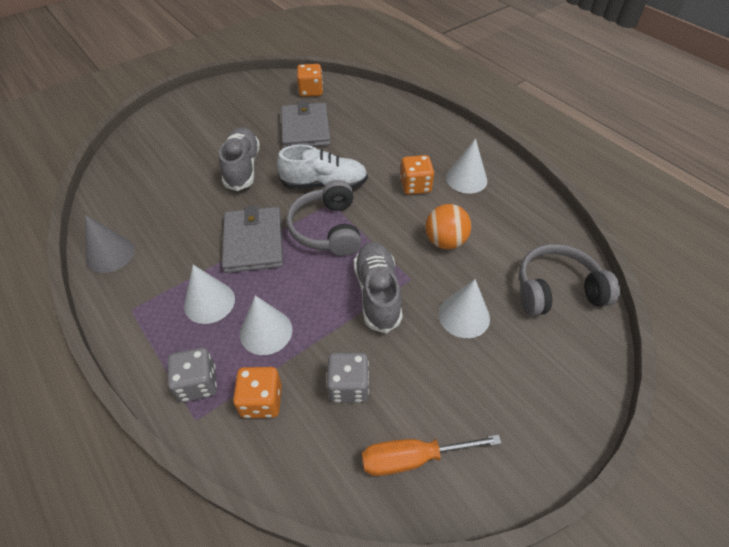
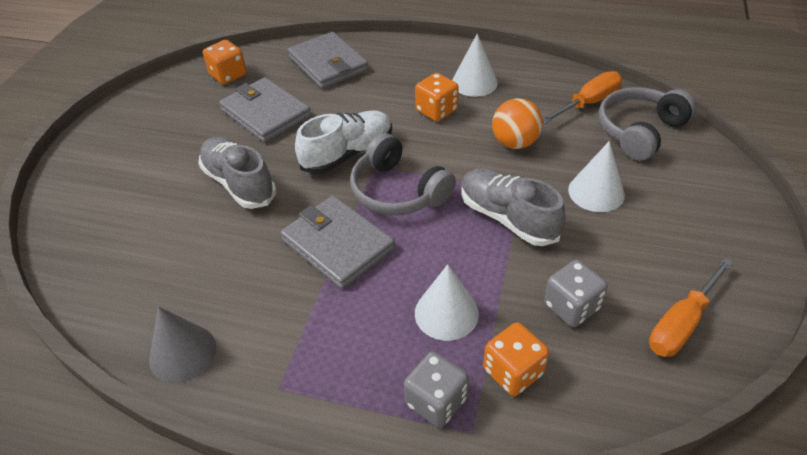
camera: 35 degrees left, 5 degrees down
(209, 302) = (358, 325): white cone -> none
(380, 114) = (328, 64): none -> grey wallet
(539, 243) = (588, 103): none -> orange screwdriver

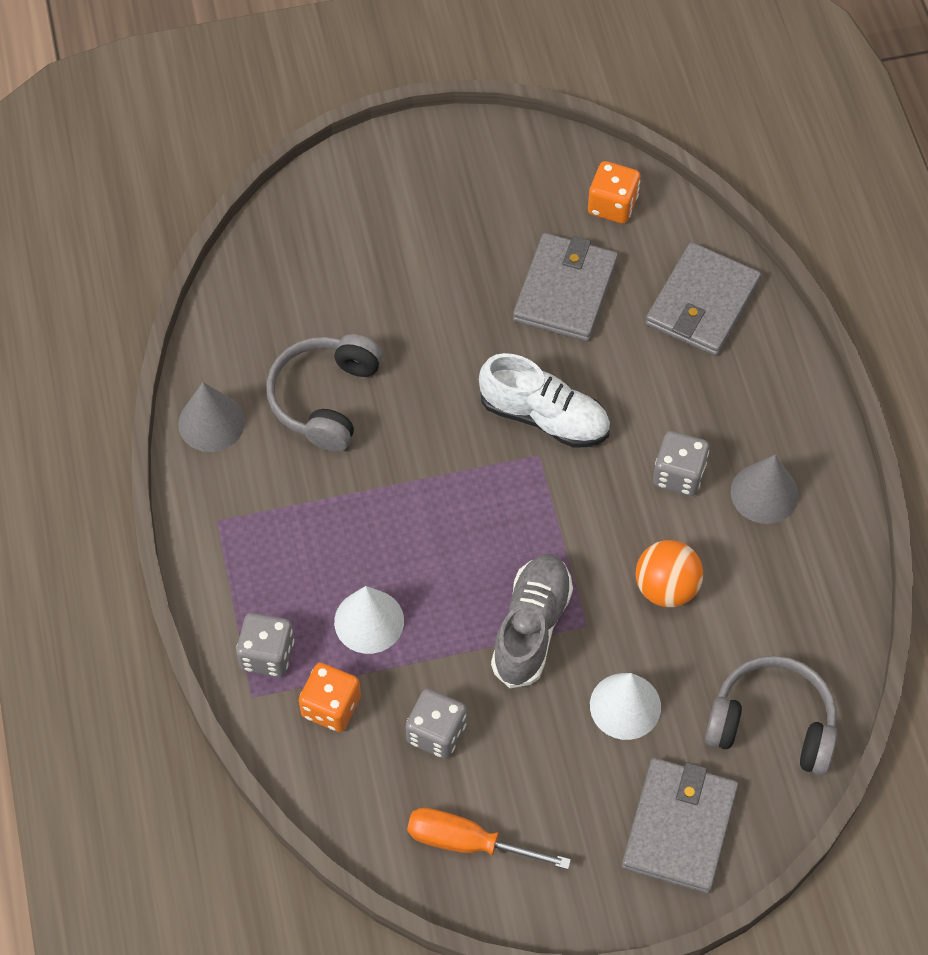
camera: 60 degrees right, 15 degrees up
(239, 183) = (437, 336): grey shoe -> none
(337, 244) = (403, 479): grey wallet -> grey wallet (679, 827)
(398, 191) = (512, 499): grey headphones -> grey headphones (325, 398)
(436, 111) = (678, 474): orange dice -> grey dice
(474, 82) = (764, 493): white cone -> grey cone
(588, 103) = (798, 646): orange screwdriver -> none

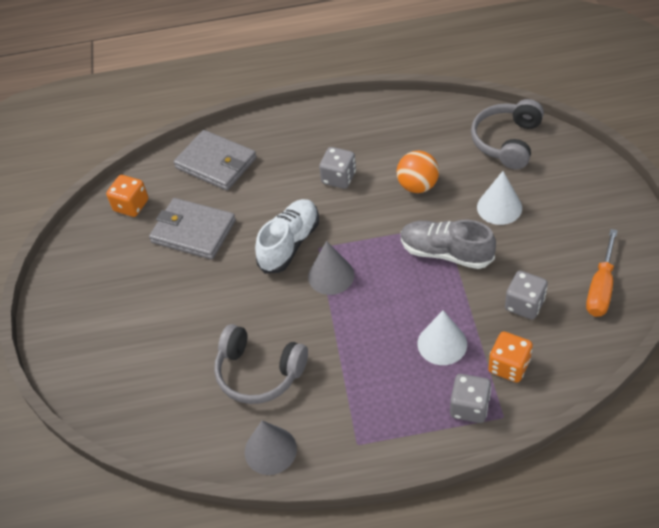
camera: 80 degrees left, 10 degrees down
(679, 827) = (577, 184): grey wallet -> none
(764, 493) = (354, 139): grey cone -> grey cone (331, 275)

